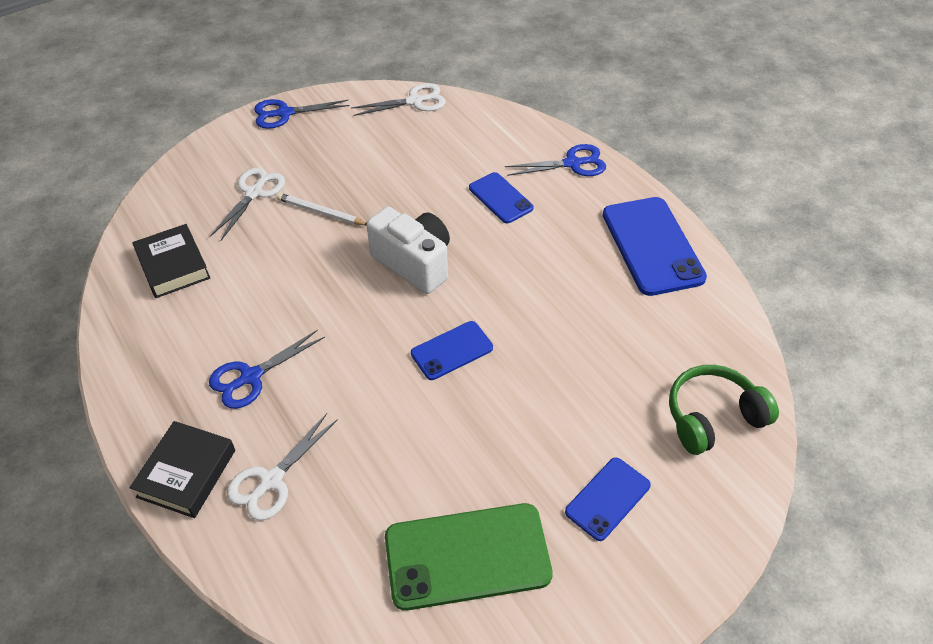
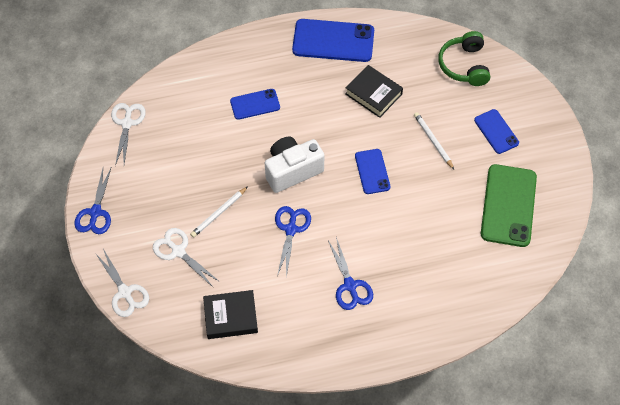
camera: 70 degrees left, 10 degrees up
(186, 473) = (410, 334): black book -> black book (373, 94)
(271, 480) = (430, 289): white scissors -> white scissors (125, 292)
(543, 412) = (433, 141): none -> white pencil
(572, 164) = (241, 53): blue scissors -> blue scissors (291, 229)

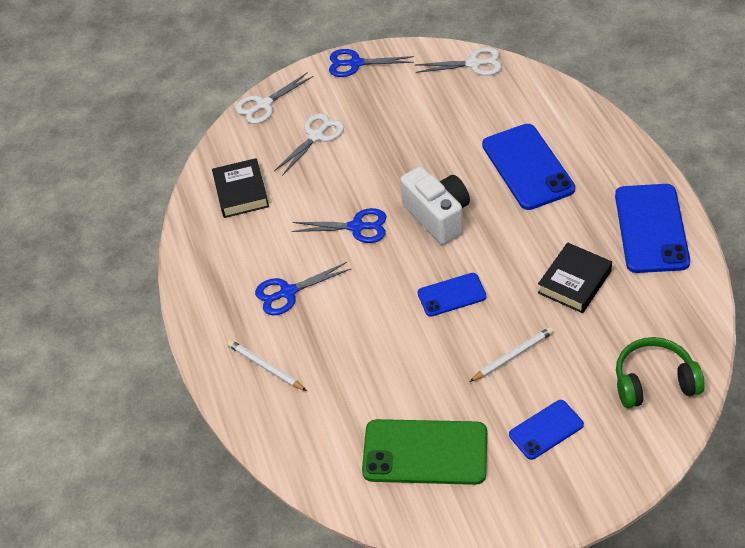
camera: 90 degrees right, 10 degrees down
(219, 213) = (369, 160): white pencil -> white pencil (265, 367)
(255, 104) = (527, 167): blue phone -> blue phone, size x1.76

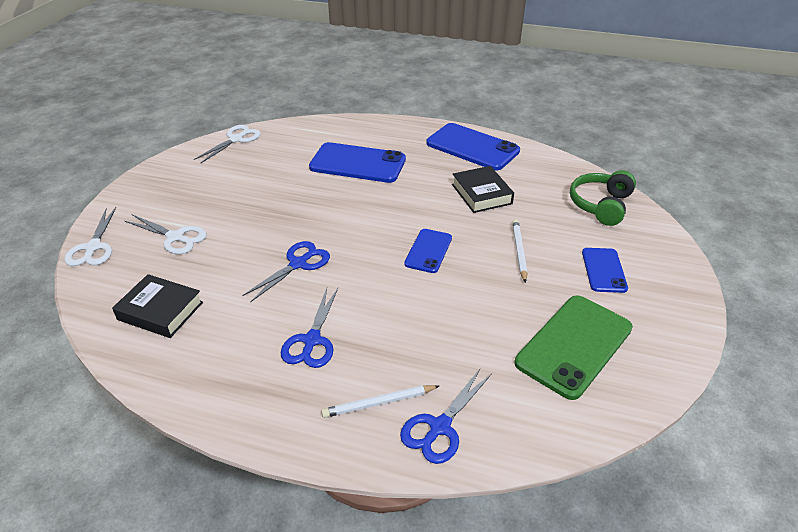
camera: 60 degrees left, 10 degrees down
(316, 136) = (175, 237): white scissors -> white scissors turned 135 degrees clockwise
(355, 63) = (142, 183): blue scissors -> blue scissors (440, 427)
(438, 216) = (346, 220): white camera -> none

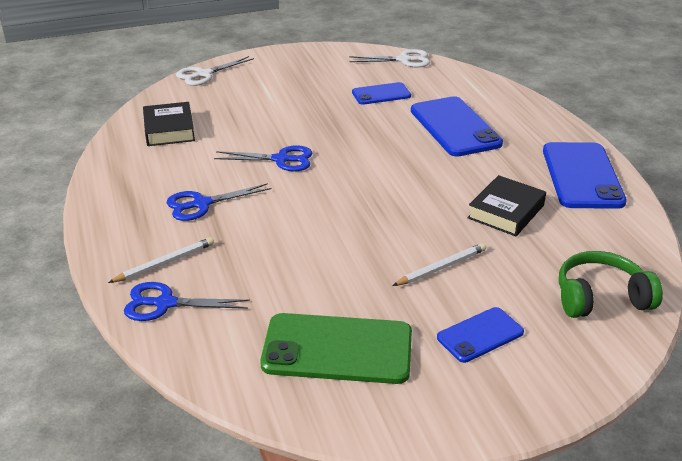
camera: 55 degrees right, 5 degrees down
(175, 237) = (250, 96): white scissors -> none
(379, 403) = (165, 263): white pencil -> white pencil turned 105 degrees clockwise
(428, 251) = (375, 215): blue phone -> blue phone (381, 94)

